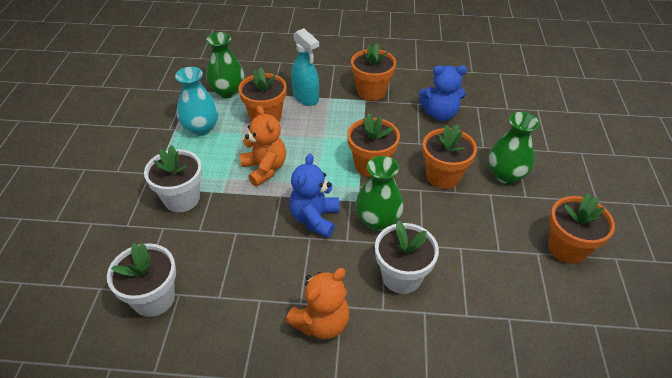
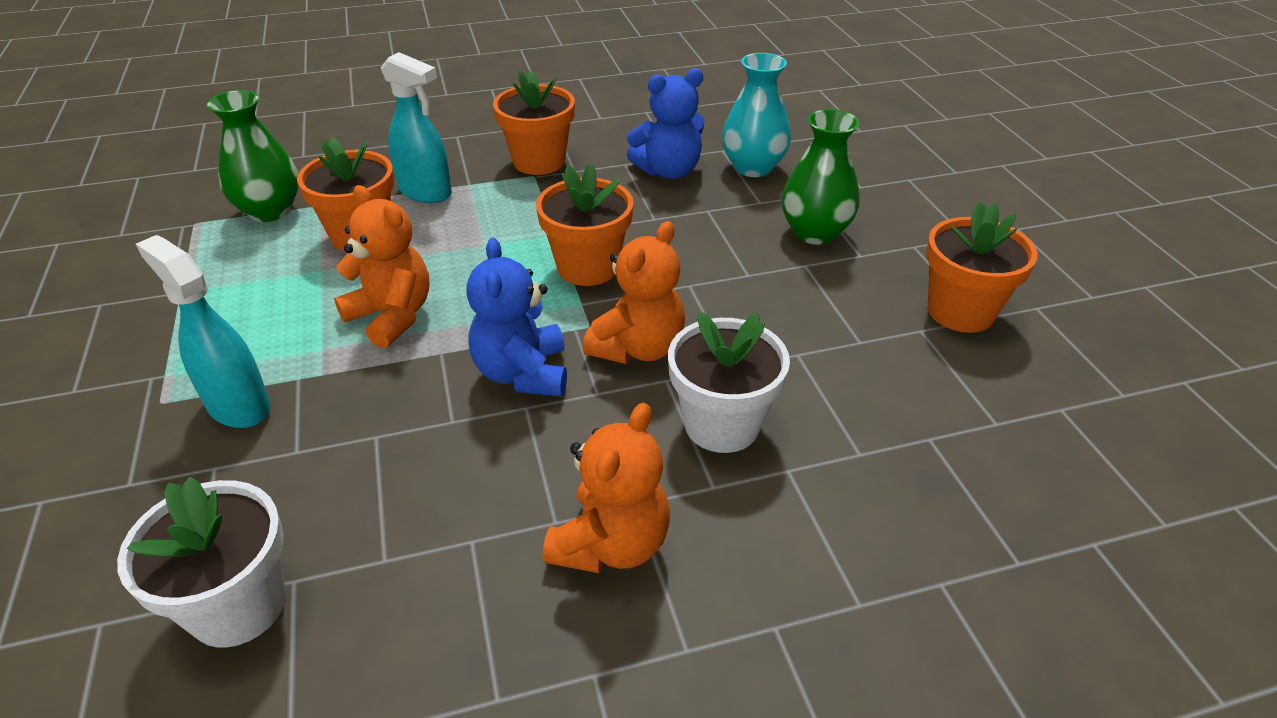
camera: 20 degrees left, 5 degrees down
(182, 199) = (238, 405): white flower pot -> turquoise spray bottle
(201, 128) = (237, 278): turquoise vase -> turquoise vase (753, 167)
(377, 220) = (638, 348): green vase -> orange teddy bear
(443, 176) = (717, 256): orange flower pot -> none

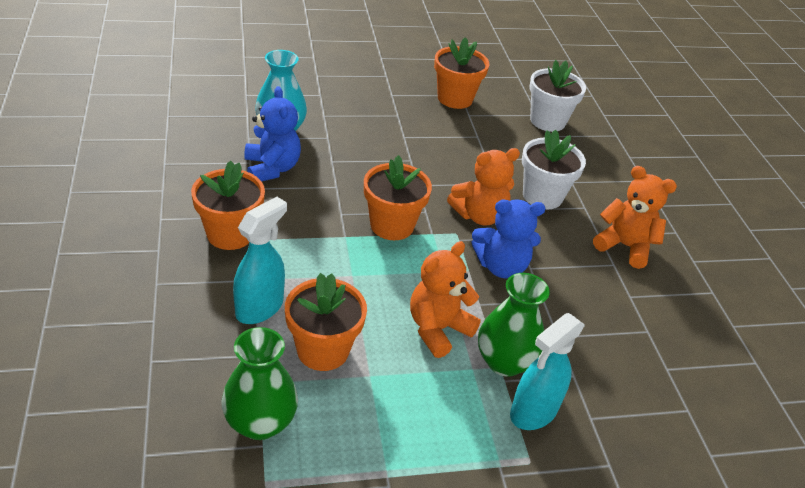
camera: 90 degrees left, 0 degrees up
(238, 605) = (687, 391): white flower pot -> white flower pot (547, 121)
(638, 348) = (479, 215): orange teddy bear -> orange teddy bear turned 120 degrees clockwise
(815, 232) = (370, 125): green vase -> green vase (504, 362)

